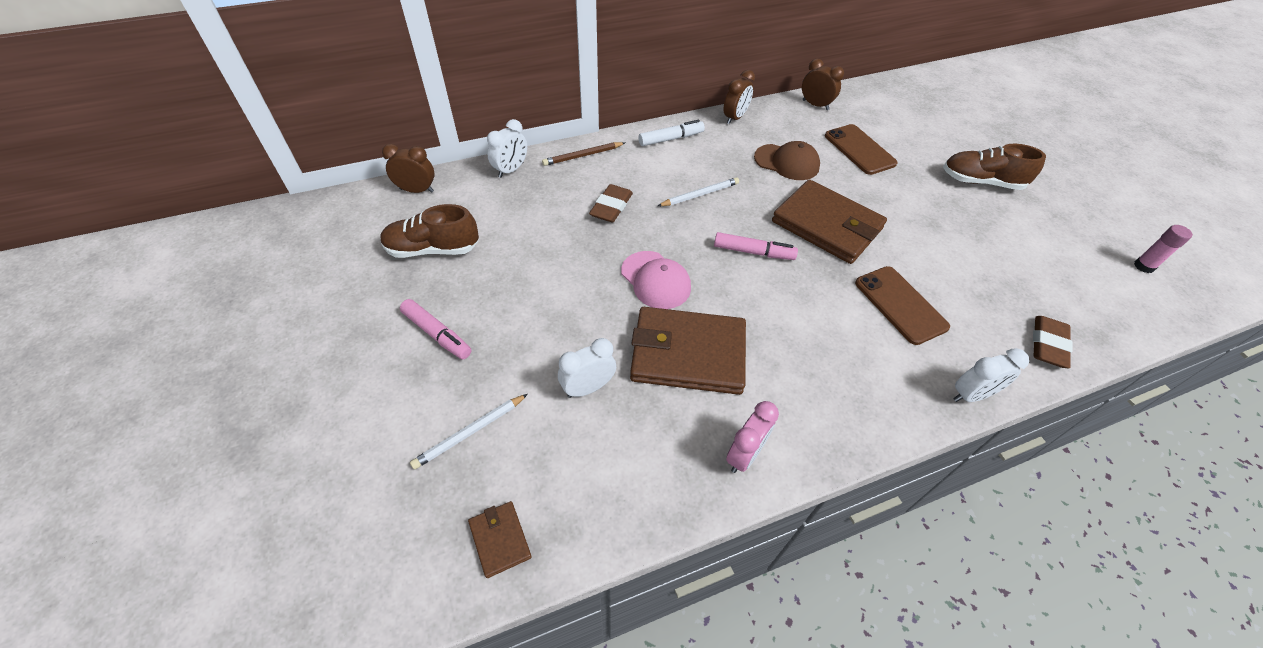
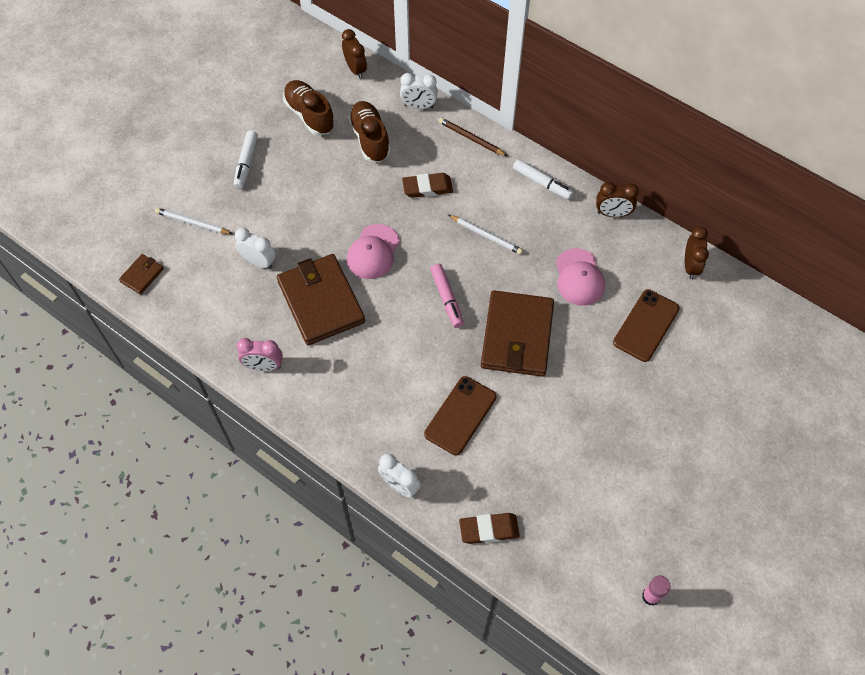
camera: 60 degrees right, 10 degrees up
(437, 334) = (246, 163): pink marker -> white marker
(787, 162) = (579, 277): brown cap -> pink cap
(981, 182) = (677, 438): brown shoe -> brown shoe (370, 139)

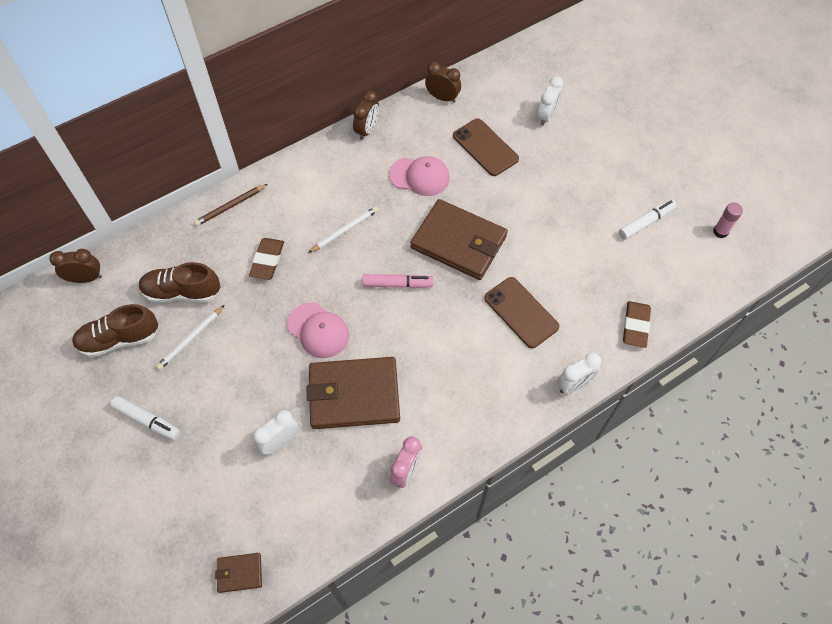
camera: 70 degrees left, 0 degrees up
(142, 275) = (239, 573): brown wallet -> brown wallet turned 60 degrees counterclockwise
(193, 223) = (197, 498): white pencil -> white pencil (191, 339)
(419, 106) = (167, 237): white clock -> white clock (546, 116)
(542, 183) = (310, 169): white marker -> white marker (646, 222)

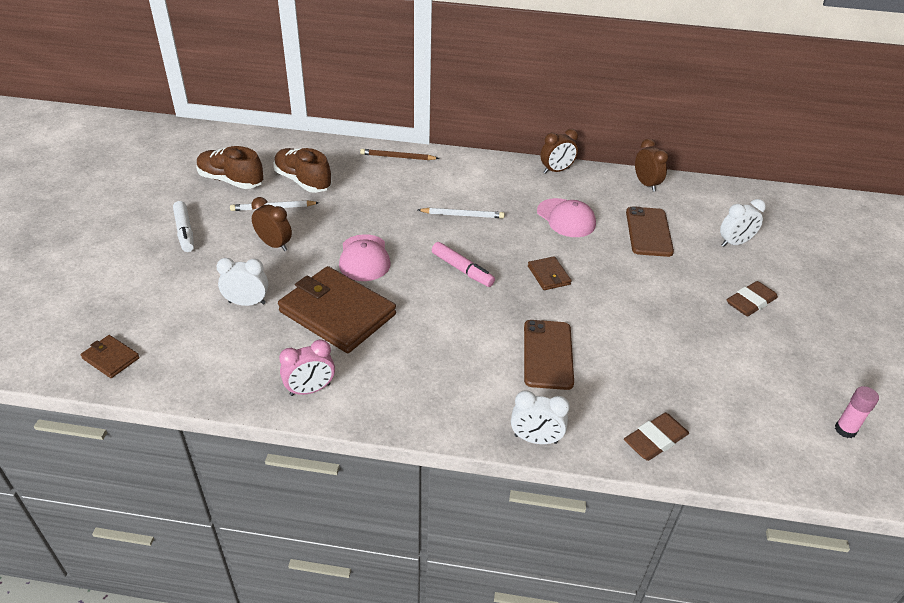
camera: 40 degrees right, 20 degrees down
(86, 278) = (256, 140): brown clock -> brown clock (274, 245)
(267, 260) = (383, 199): brown eraser -> brown eraser (750, 302)
(459, 242) = (549, 275): brown wallet -> brown wallet, size x0.45
(646, 222) = (759, 370): white marker -> none

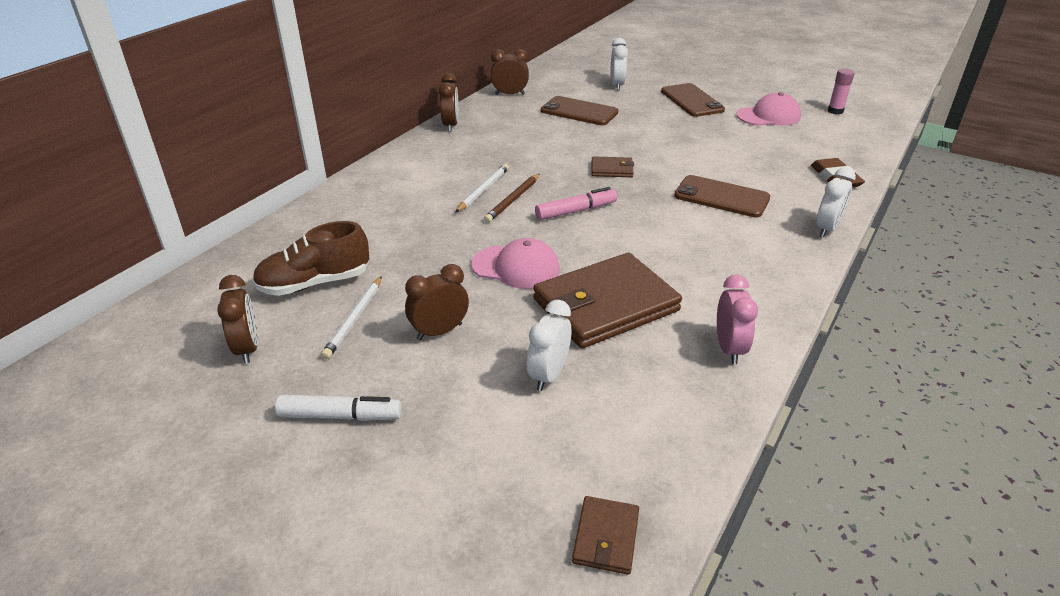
camera: 65 degrees left, 5 degrees down
(111, 358) = (606, 537): brown wallet -> brown wallet turned 45 degrees counterclockwise
(231, 181) = (247, 348): brown shoe -> brown clock
(397, 157) = (333, 204): brown pencil -> brown pencil (513, 200)
(566, 218) = (531, 140): pink cap -> pink cap (768, 116)
(750, 302) = (691, 101): brown eraser -> brown phone

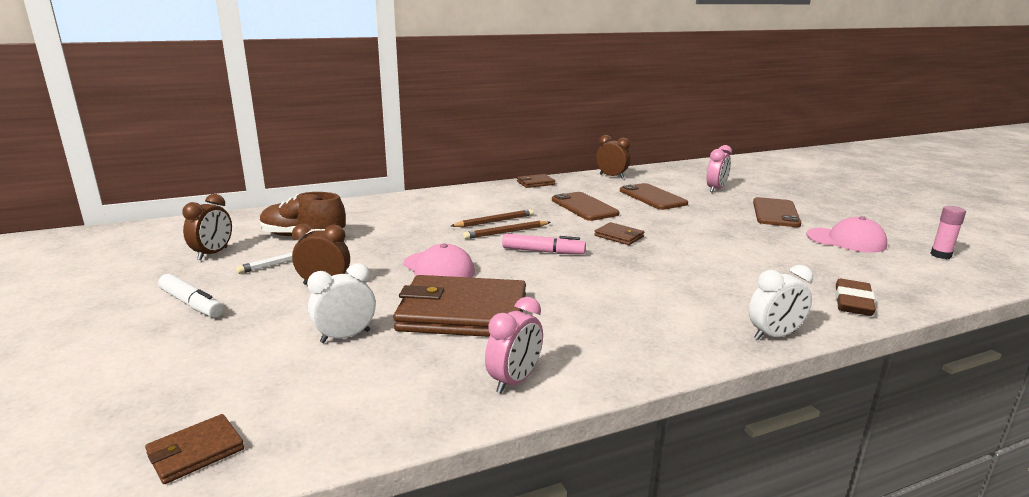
camera: 35 degrees right, 15 degrees down
(451, 125) = (535, 183): brown clock -> brown wallet
(483, 190) = (494, 221): white pencil -> brown pencil
(617, 85) = (716, 189): white clock -> pink clock
(721, 197) = (693, 280): brown phone -> brown phone (584, 207)

